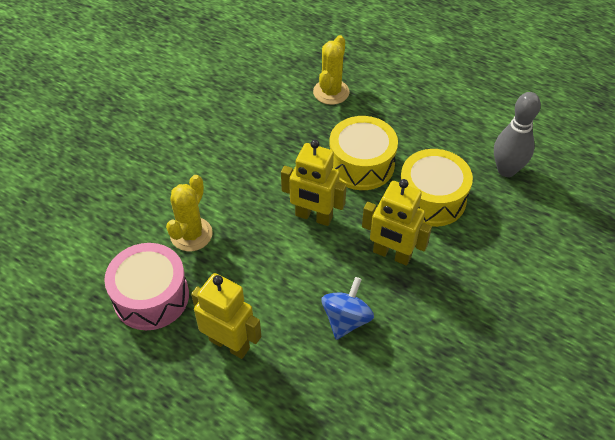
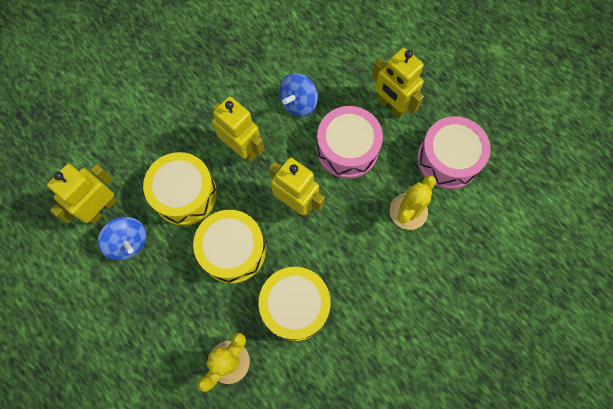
camera: 165 degrees left, 20 degrees up
(272, 281) = (347, 149): none -> pink drum
(287, 137) = (295, 306): none -> yellow drum
(463, 150) = (128, 242): none -> blue spinning top
(506, 170) = (101, 208): grey bowling pin -> yellow robot

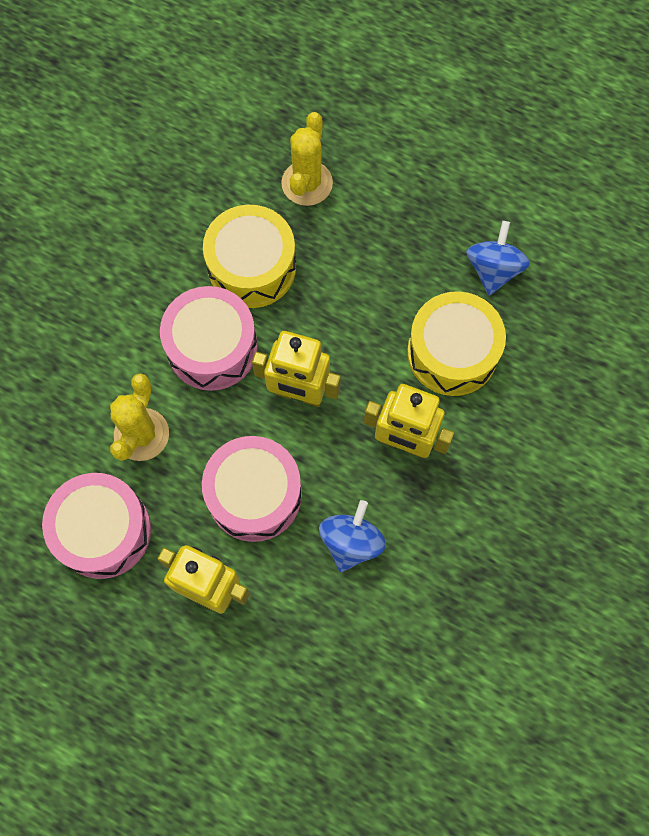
camera: 160 degrees right, 0 degrees up
(101, 208) = (551, 298): yellow robot -> none
(128, 242) = (493, 269): blue spinning top -> blue spinning top turned 75 degrees clockwise
(233, 250) = (356, 304): yellow drum -> none
(343, 255) = (212, 347): none -> pink drum

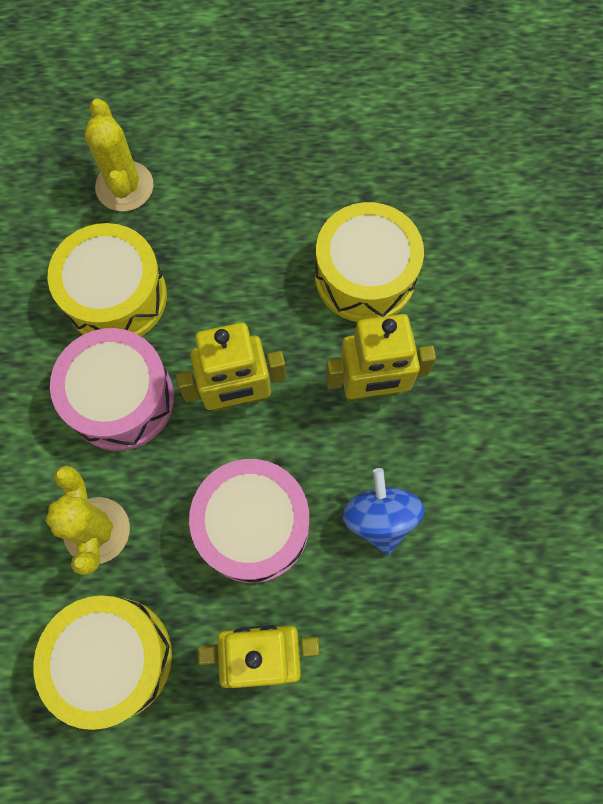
camera: 30 degrees left, 0 degrees up
(103, 531) = (113, 658): pink drum -> yellow drum
(493, 269) = (356, 177): blue spinning top -> none

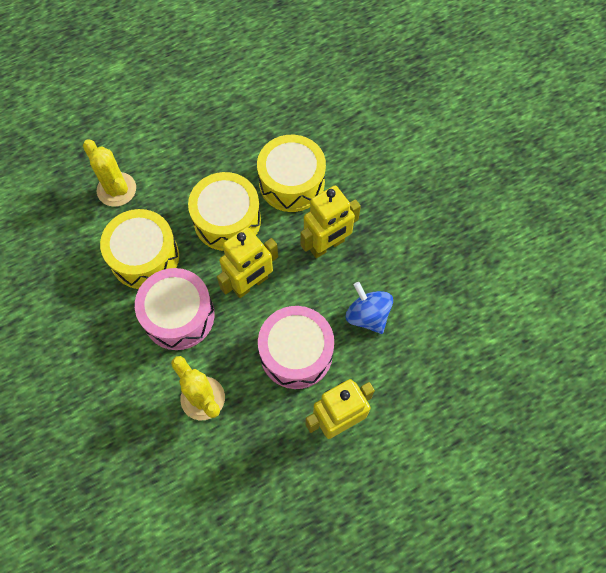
camera: 25 degrees left, 5 degrees down
(113, 658) = (250, 466): yellow drum -> yellow drum (227, 220)

